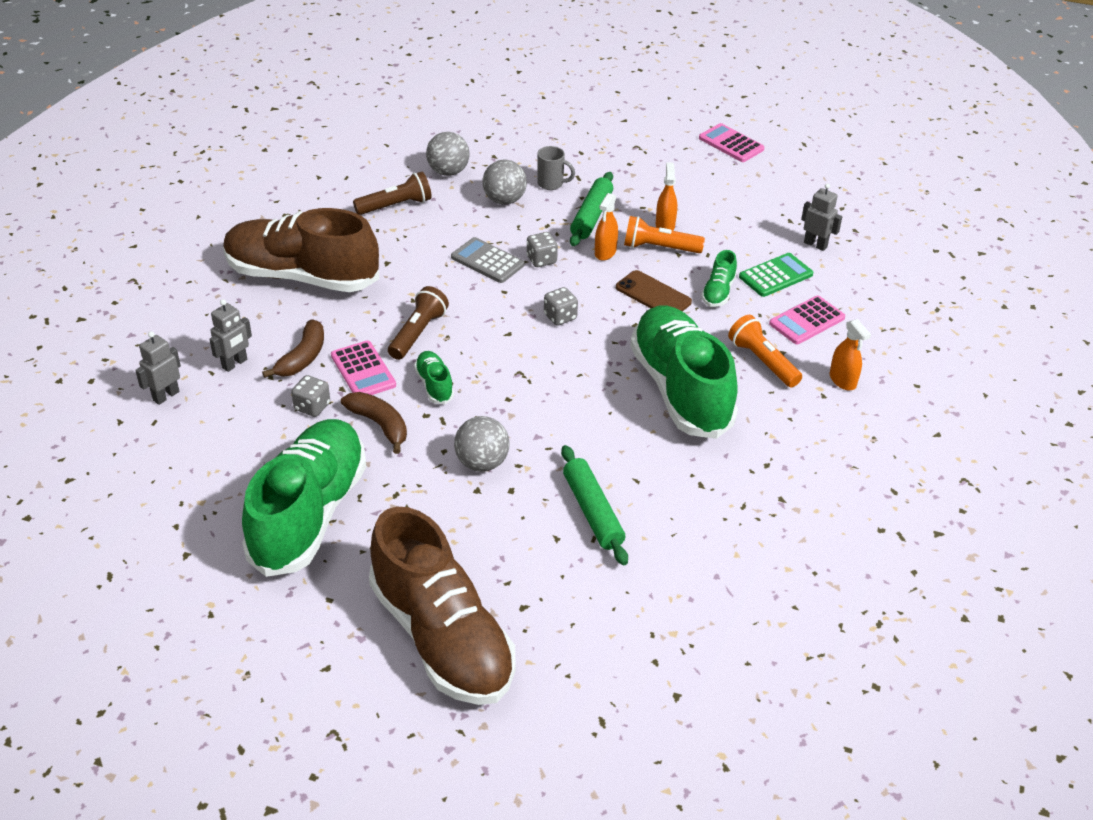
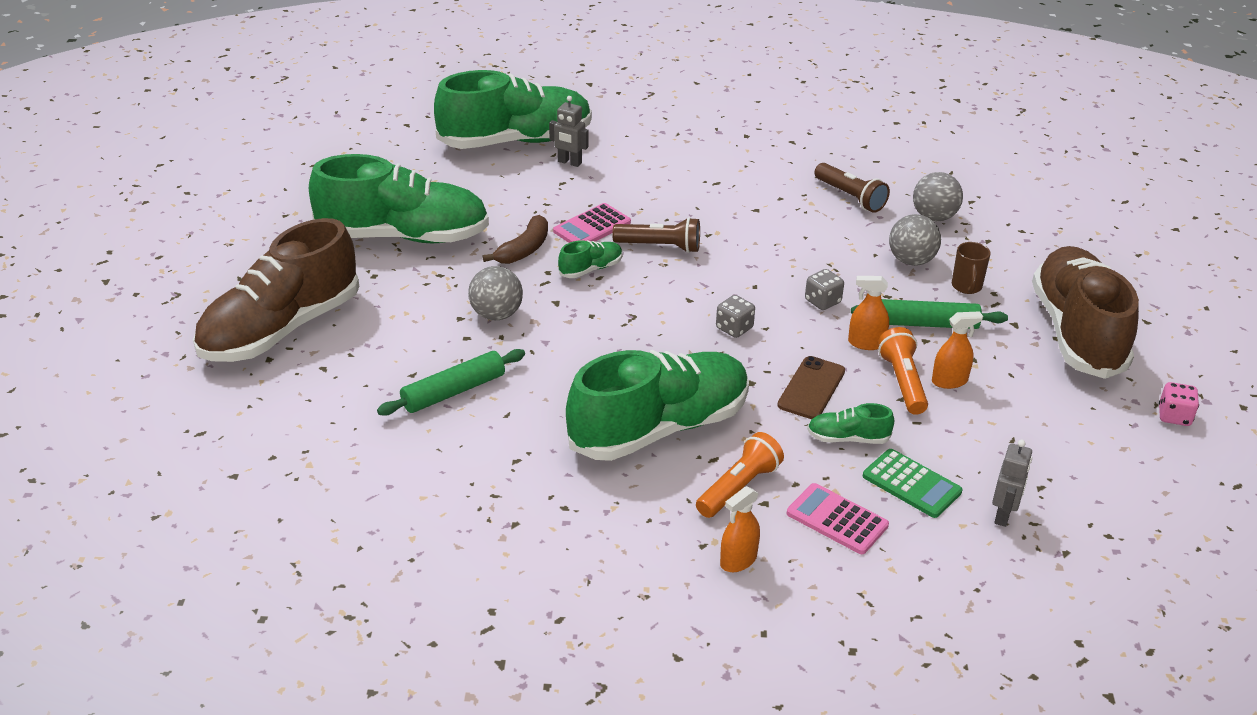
camera: 75 degrees right, 5 degrees down
(166, 396) = (515, 141): grey robot -> green shoe
(302, 276) = (705, 169): brown shoe -> brown shoe (1077, 332)
(303, 358) = (593, 193): brown banana -> none
(312, 407) = (532, 211): grey dice -> none
(487, 261) = (797, 267): grey calculator -> none
(551, 184) = (966, 287): grey mug -> brown mug
(731, 144) = (1174, 416): pink calculator -> pink dice

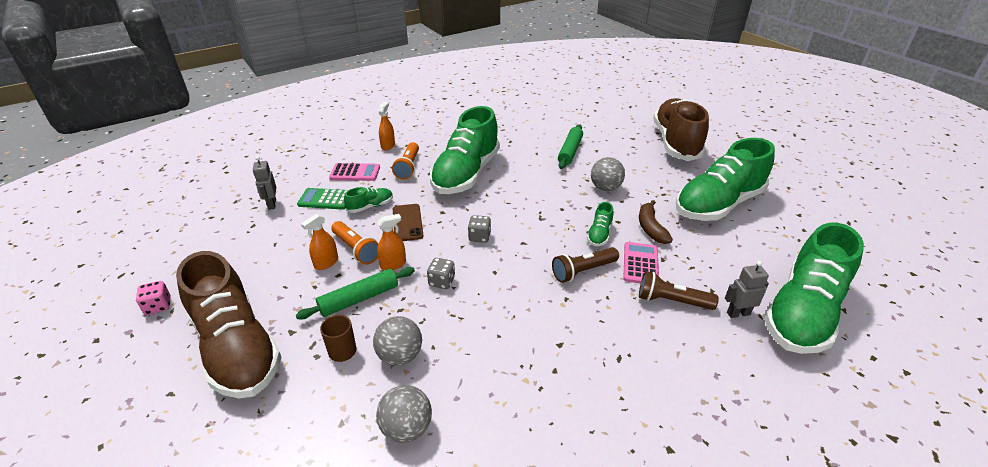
camera: 145 degrees right, 0 degrees up
(850, 197) = (499, 410): brown flashlight -> brown flashlight (672, 301)

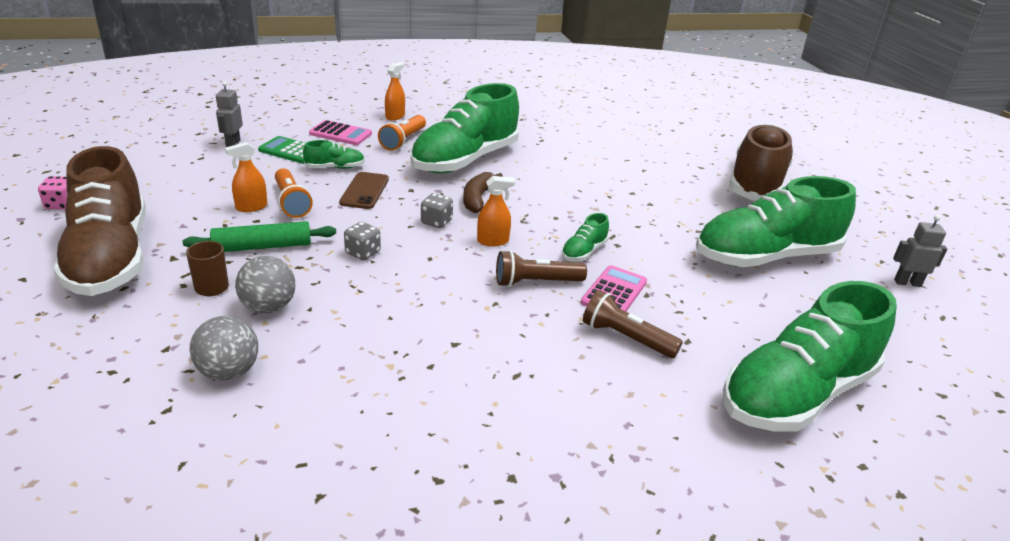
camera: 15 degrees right, 5 degrees down
(393, 264) = (321, 225): orange spray bottle -> orange spray bottle (493, 241)
(570, 151) = (609, 164): green rolling pin -> none
(605, 188) = (626, 209): grey ball -> none
(650, 228) = (654, 260): brown banana -> brown banana (477, 198)
(738, 313) = (705, 372): grey robot -> grey robot (907, 283)

